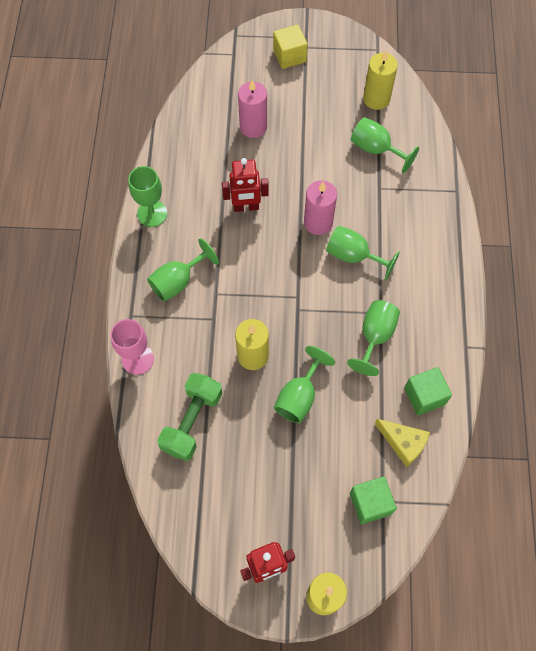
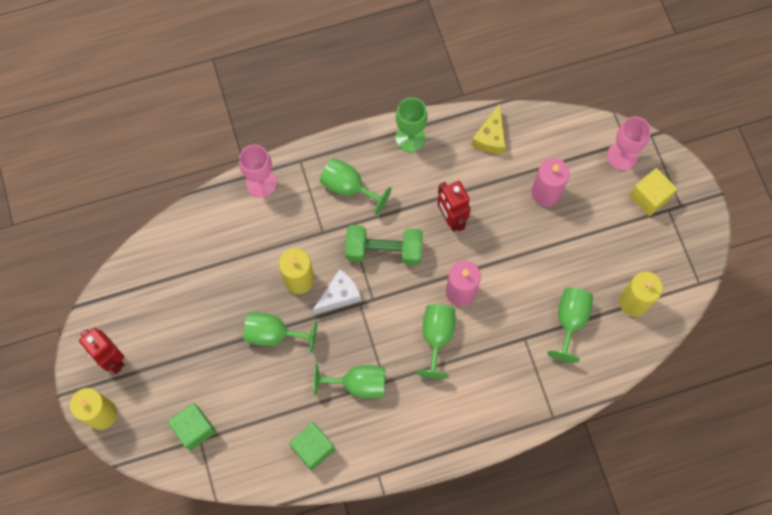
camera: 70 degrees right, 5 degrees up
(192, 421) = (219, 250): green dumbbell -> green dumbbell (384, 250)
(244, 61) = (622, 156): none -> pink goblet
(282, 325) = (339, 295): none -> white cheese
(403, 443) = (260, 442): yellow cheese -> yellow cheese (490, 137)

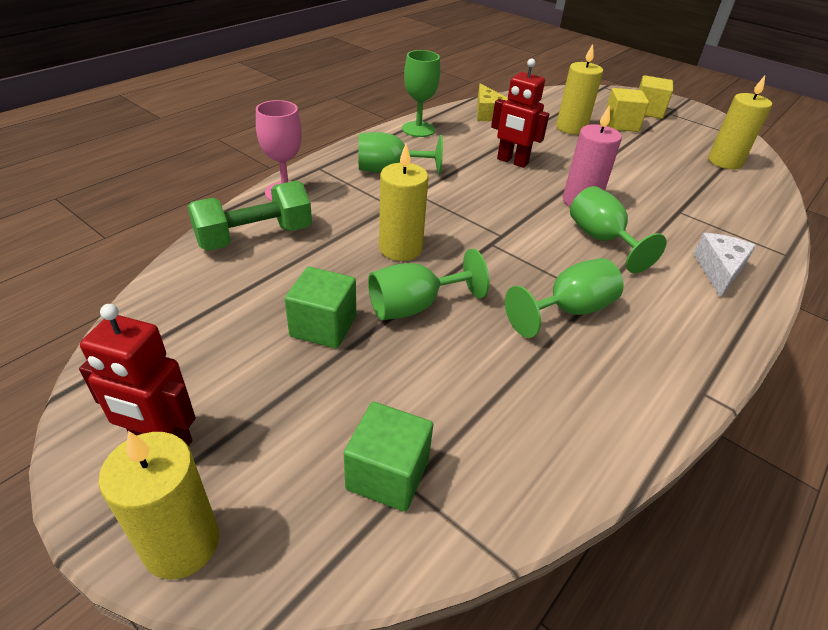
camera: 35 degrees left, 30 degrees down
(313, 448) = (591, 405): green cube -> green cube (323, 326)
(339, 295) = (461, 245): white cheese -> white cheese (719, 270)
(384, 250) = (472, 198): green dumbbell -> green dumbbell (255, 237)
(545, 193) = (571, 128): pink candle -> yellow candle
(570, 321) = (697, 188): green goblet -> none
(598, 207) = (621, 124): none -> yellow cube
(622, 156) = (599, 99): pink goblet -> none

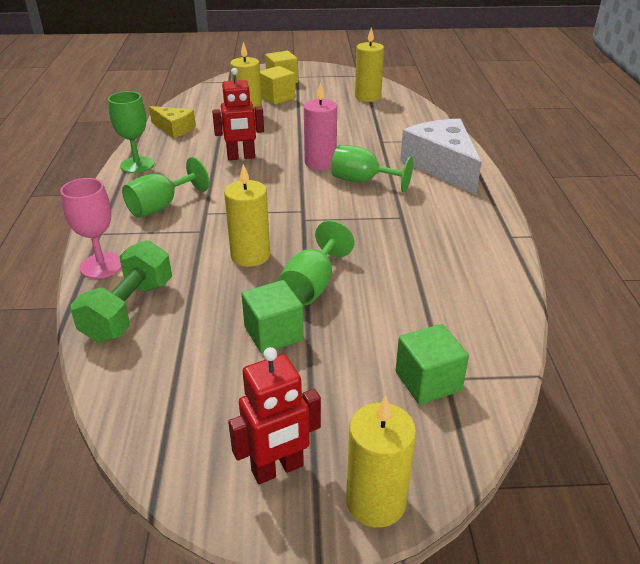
camera: 40 degrees left, 5 degrees down
(568, 310) = (399, 233): green goblet -> none
(719, 270) = (442, 166): white cheese -> white cheese, size x1.79

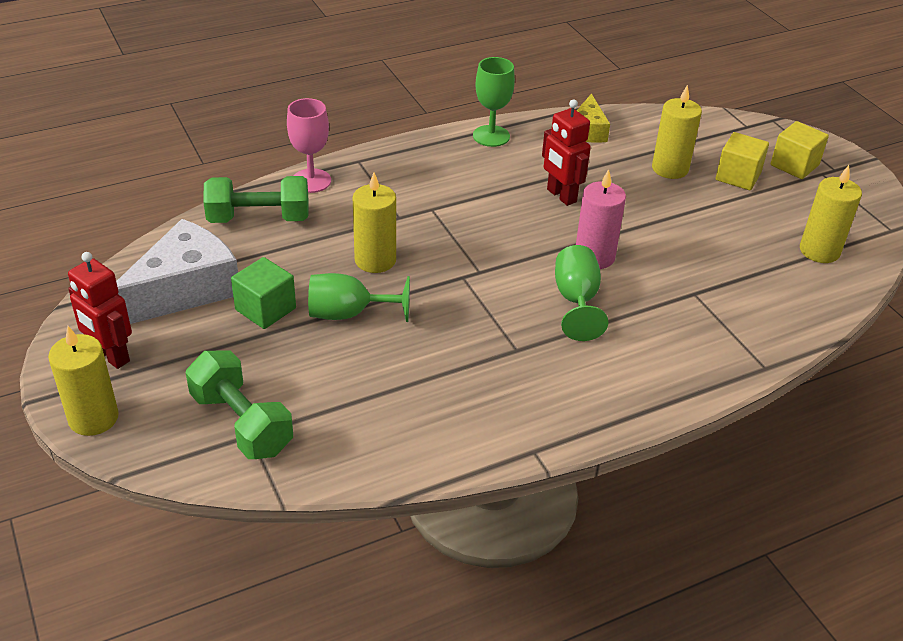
camera: 65 degrees right, 5 degrees up
(161, 206) = (425, 178): green goblet -> none
(428, 381) = (241, 423): green cube -> green dumbbell
(442, 166) = (668, 361): white cheese -> white cheese (184, 289)

